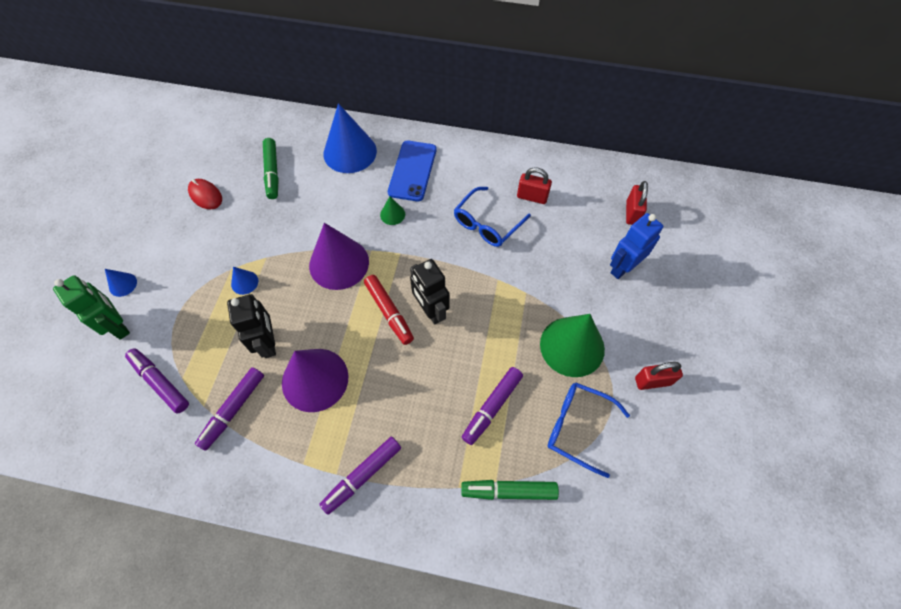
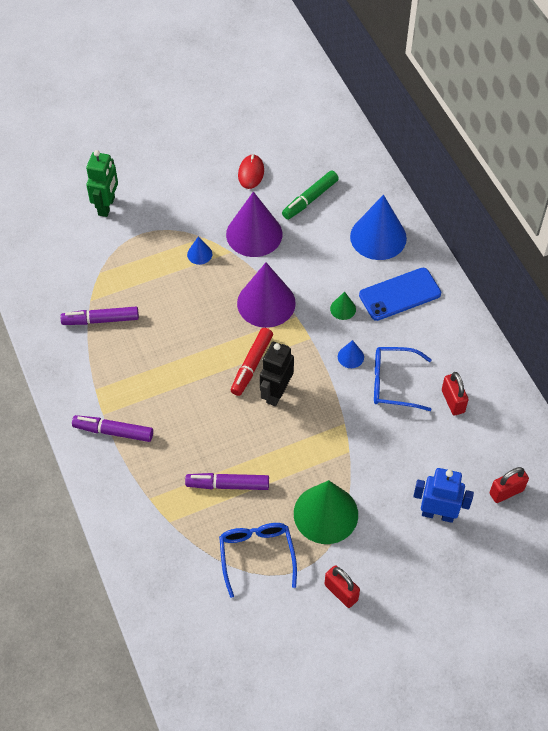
camera: 55 degrees right, 5 degrees down
(123, 284) = (138, 183): blue cone -> blue cone (350, 357)
(160, 382) = (87, 262): purple marker -> none
(268, 343) = (165, 304): black robot -> none
(315, 379) = (160, 353): purple cone -> purple cone (254, 234)
(508, 491) = (170, 534): green marker -> none

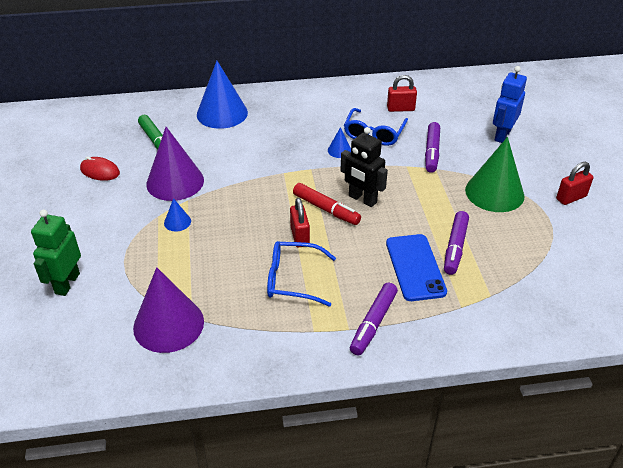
camera: 75 degrees left, 15 degrees down
(100, 320) = (223, 312): purple marker -> purple marker (432, 152)
(107, 206) = (67, 283): green robot -> green robot turned 105 degrees counterclockwise
(256, 555) = (532, 241): blue glasses -> blue glasses (293, 279)
(266, 303) = (259, 188): purple cone -> purple cone (168, 324)
(343, 309) = (287, 145): green cone -> none
(400, 294) = (287, 114): blue phone -> blue phone (415, 267)
(506, 492) = (487, 101): red padlock -> red padlock (299, 236)

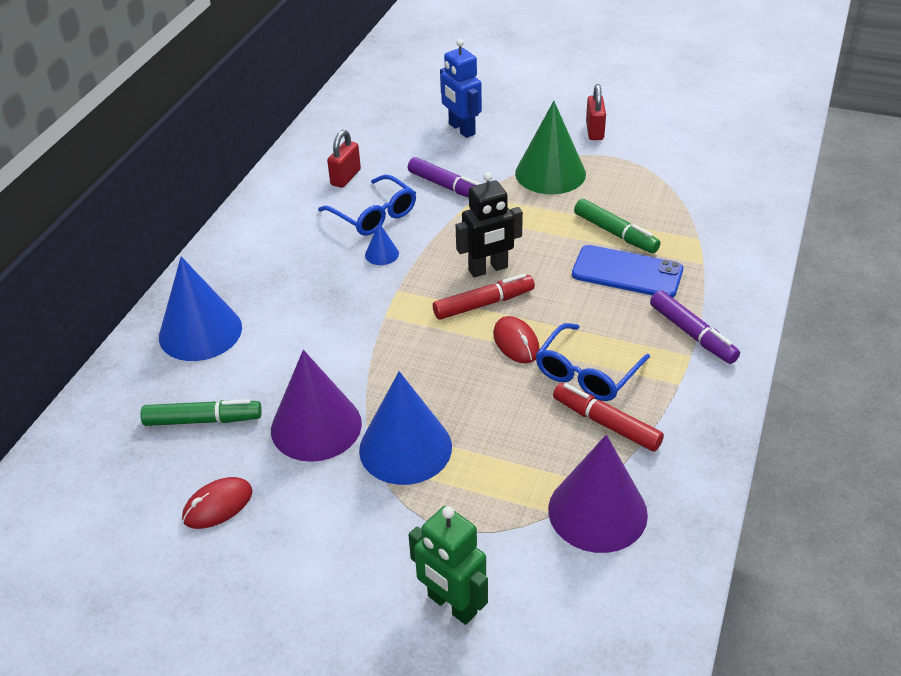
camera: 60 degrees left, 0 degrees up
(177, 222) = (405, 448): blue cone -> blue cone, size x2.26
(250, 304) = (606, 423): none -> red marker
(299, 236) = (516, 342): red padlock -> red mouse
(455, 247) = (615, 233): purple marker -> green marker

